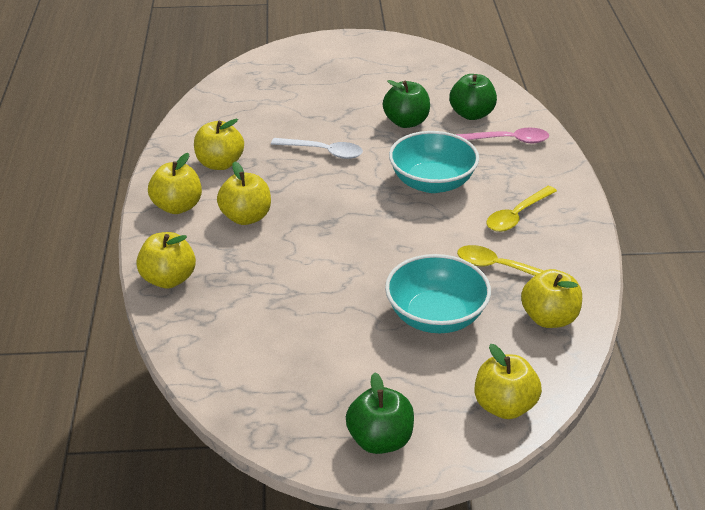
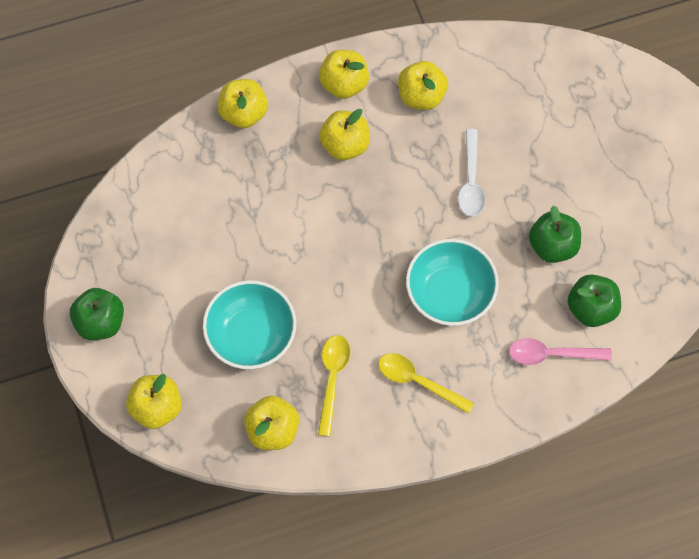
camera: 75 degrees right, 30 degrees up
(508, 140) = (551, 354): pink spoon -> pink spoon turned 105 degrees clockwise

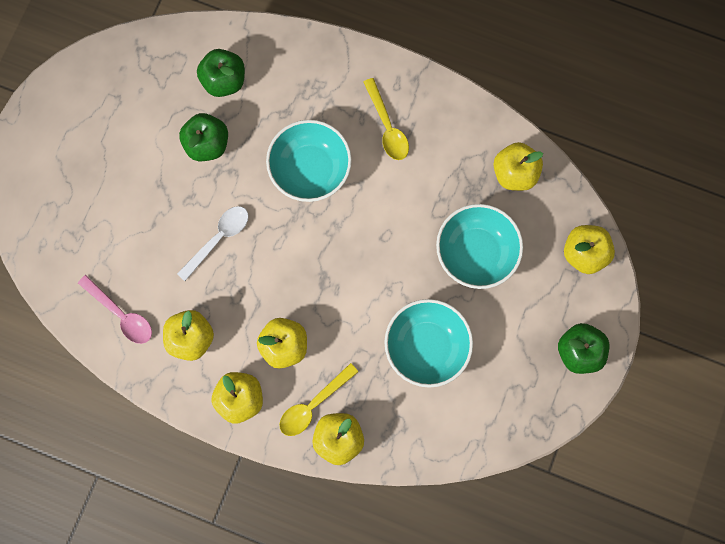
camera: 140 degrees left, 10 degrees up
(231, 230) = (426, 346): none -> turquoise bowl
(332, 378) = (444, 175): yellow spoon -> yellow spoon (313, 404)
(551, 354) = (281, 73): pink spoon -> pink spoon (121, 314)

